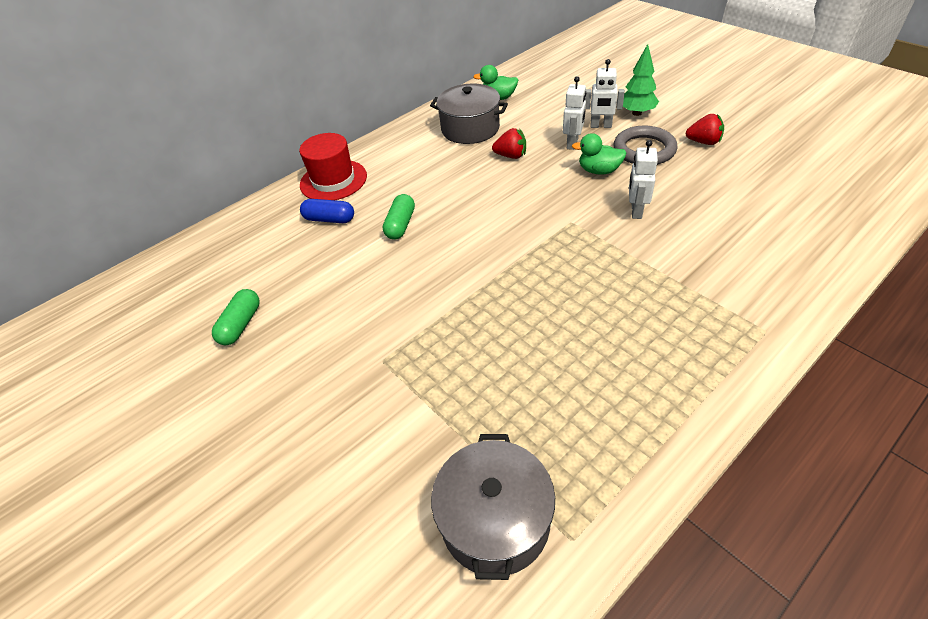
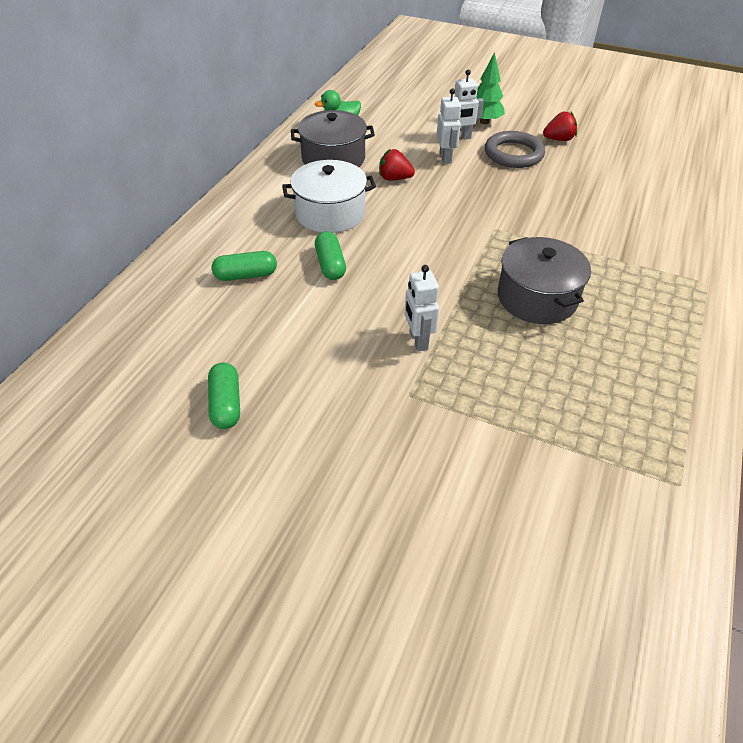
camera: 30 degrees left, 0 degrees up
(329, 219) = (246, 275): blue capsule -> green capsule
(333, 180) = (218, 235): red hat -> none
(433, 178) = (330, 213): none -> white pot
(495, 520) = (611, 493): grey pot -> grey pot (537, 298)
(511, 156) = (394, 178): red strawberry -> red strawberry turned 150 degrees counterclockwise
(599, 171) = (487, 179): green duck -> none
(636, 211) = (544, 208): white robot -> white robot (418, 341)

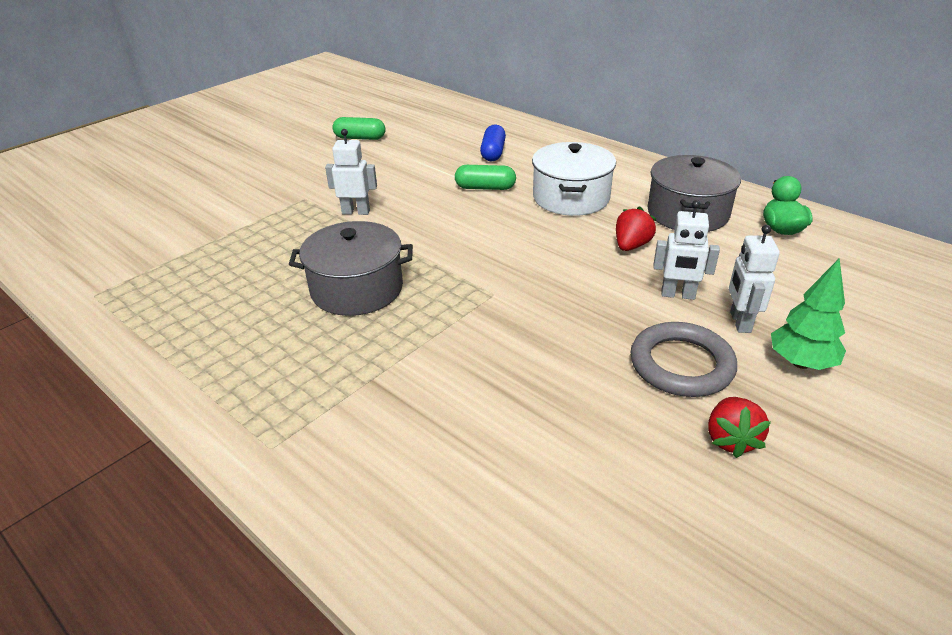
camera: 110 degrees right, 10 degrees down
(246, 275) = (493, 153): green capsule -> blue capsule

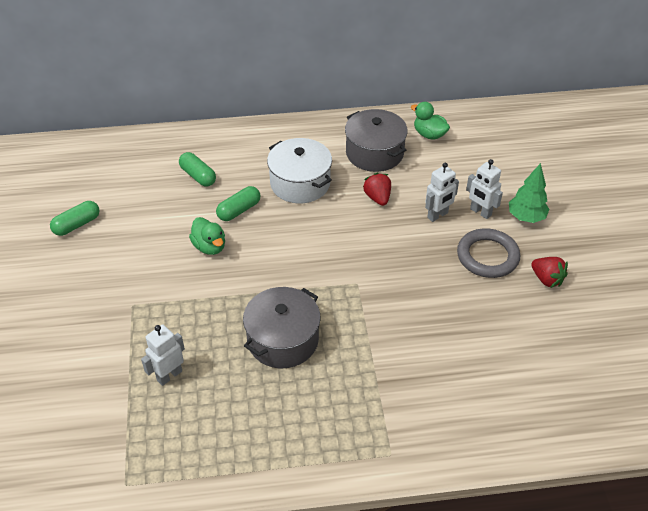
camera: 50 degrees left, 10 degrees up
(356, 212) = (188, 289): white robot -> white robot (169, 375)
(420, 197) = (209, 247): none -> green duck
(493, 153) = (198, 176): blue capsule -> green capsule

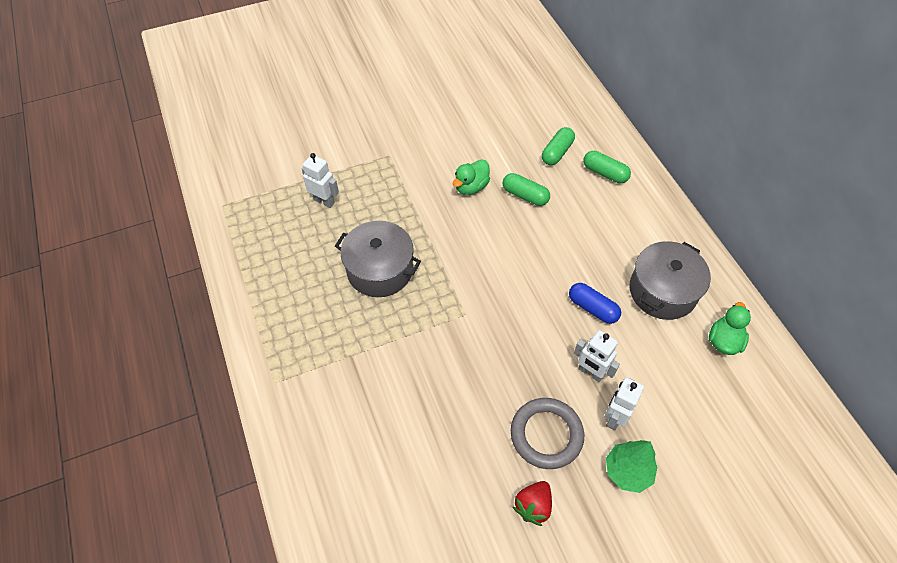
camera: 75 degrees right, 10 degrees up
(77, 225) = (463, 92): green capsule -> green capsule (605, 173)
(300, 183) = (583, 234): white pot -> none
(377, 198) = (592, 308): red strawberry -> blue capsule

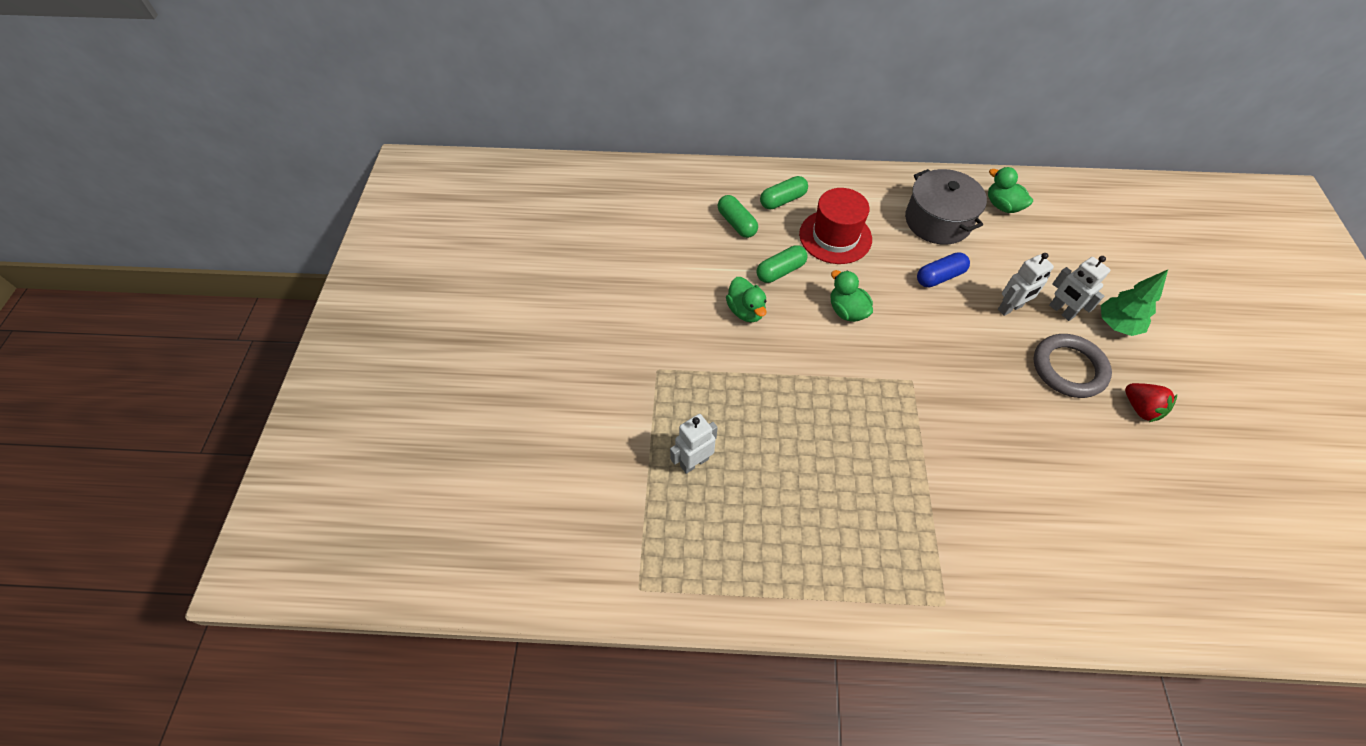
camera: 65 degrees left, 0 degrees up
(380, 270) = (824, 438): grey pot -> none
(511, 251) = (847, 311): none -> green duck
(588, 220) = (835, 236): none -> red hat

